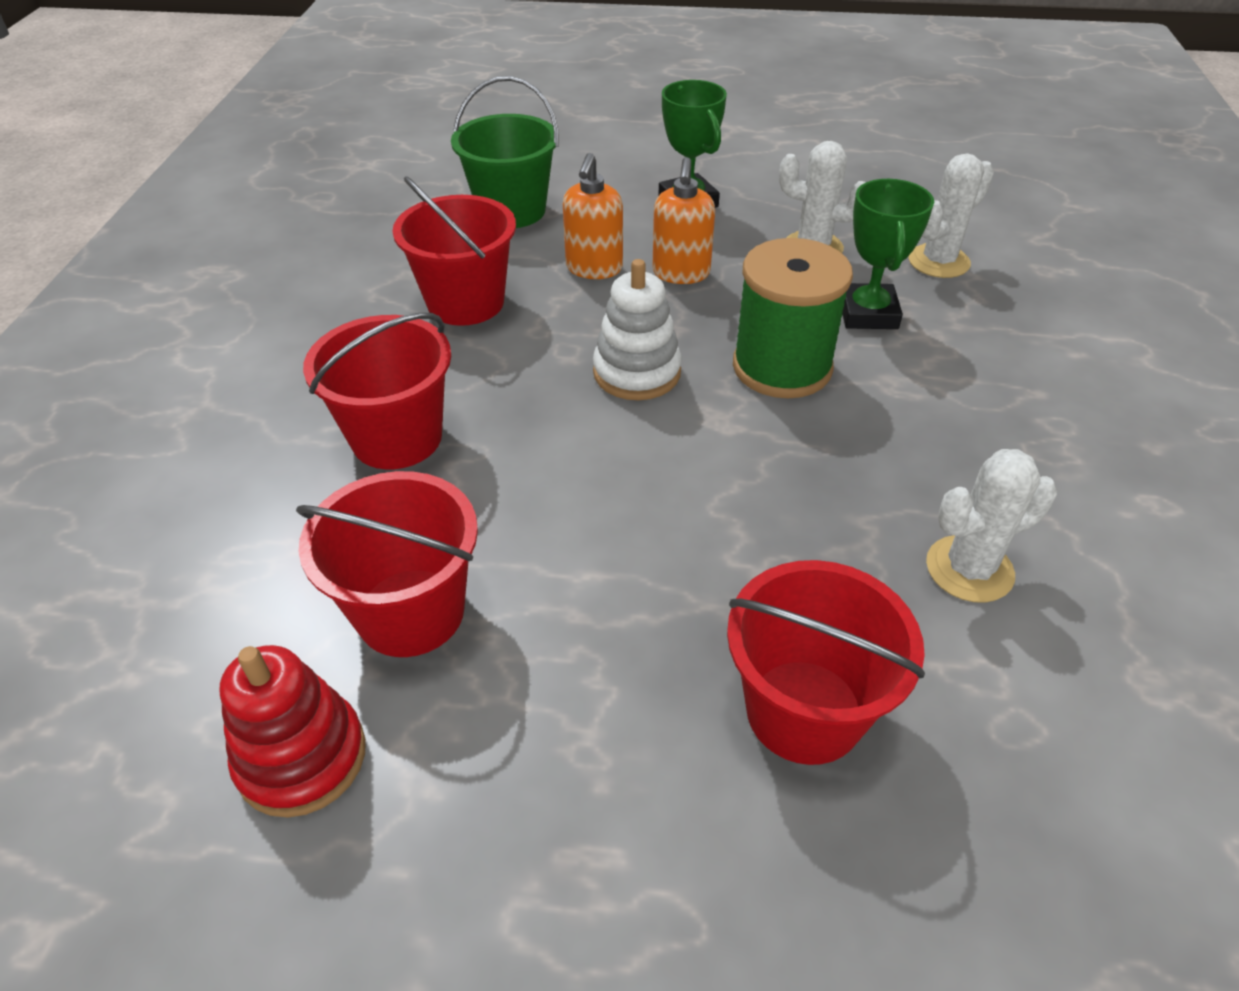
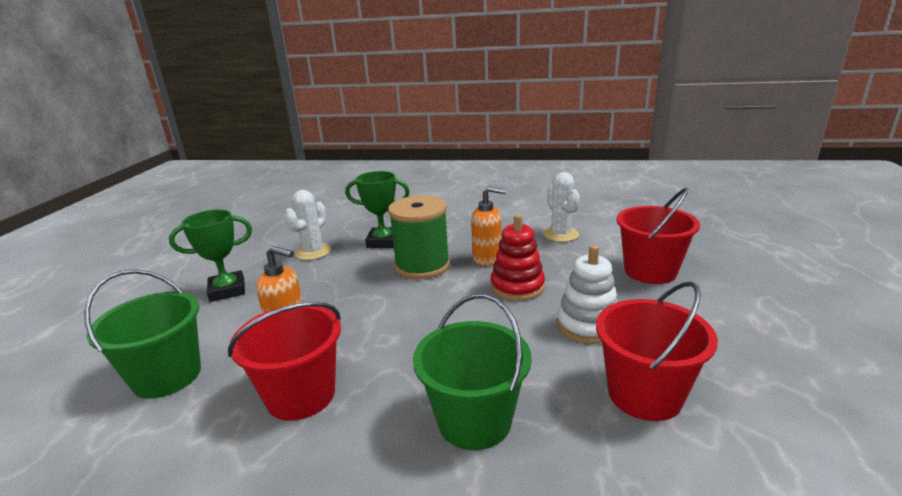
camera: 85 degrees left, 20 degrees down
(302, 757) = (778, 432): red stacking toy -> red stacking toy (517, 286)
(397, 438) = (474, 421): red bucket -> green bucket
(637, 372) = (416, 311): white stacking toy -> white stacking toy (587, 325)
(681, 273) = (315, 294): orange soap dispenser -> orange soap dispenser (487, 258)
(938, 261) = (346, 223): white cactus -> none

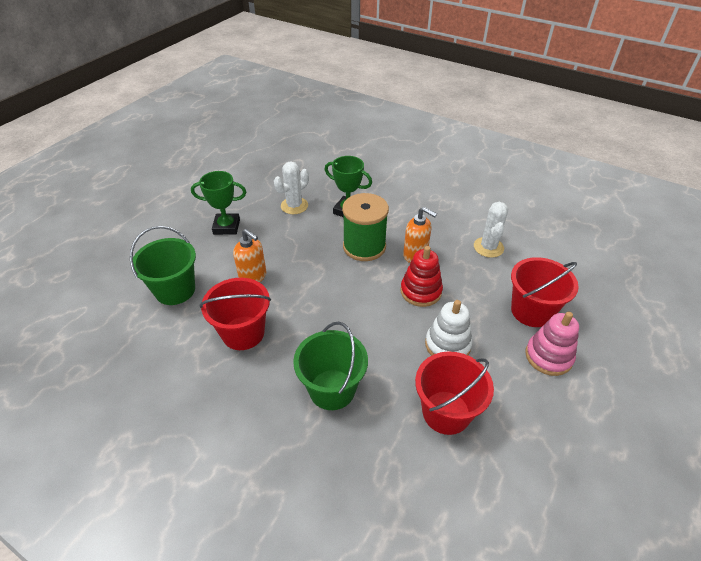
camera: 20 degrees right, 20 degrees up
(704, 303) = (548, 356): none -> pink stacking toy

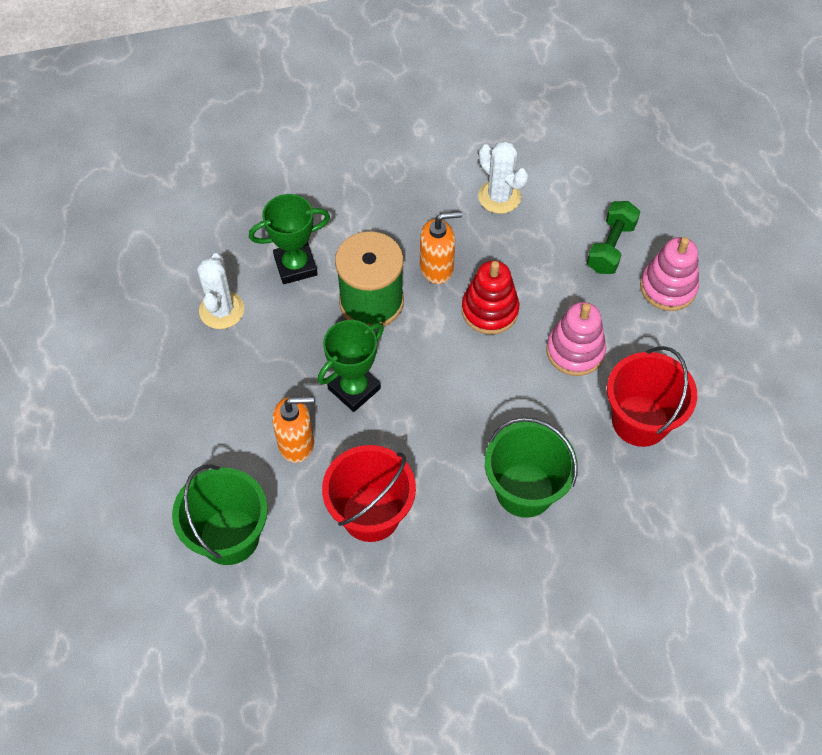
camera: 45 degrees left, 15 degrees up
(226, 227) = (176, 408): green trophy -> green trophy (354, 389)
(447, 345) = (575, 351): white stacking toy -> pink stacking toy
(531, 311) = (611, 247): red bucket -> green dumbbell

